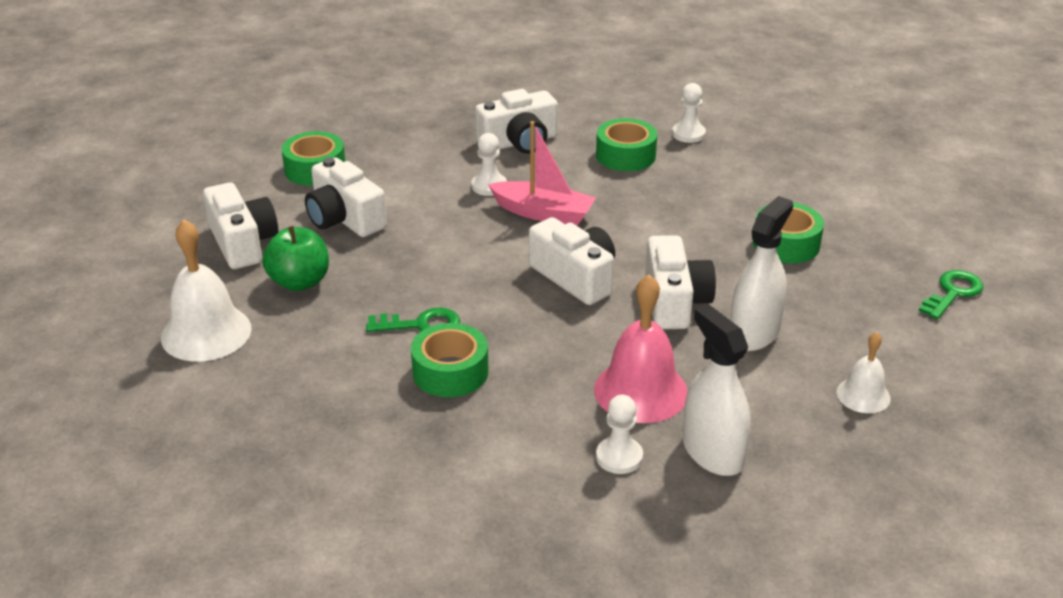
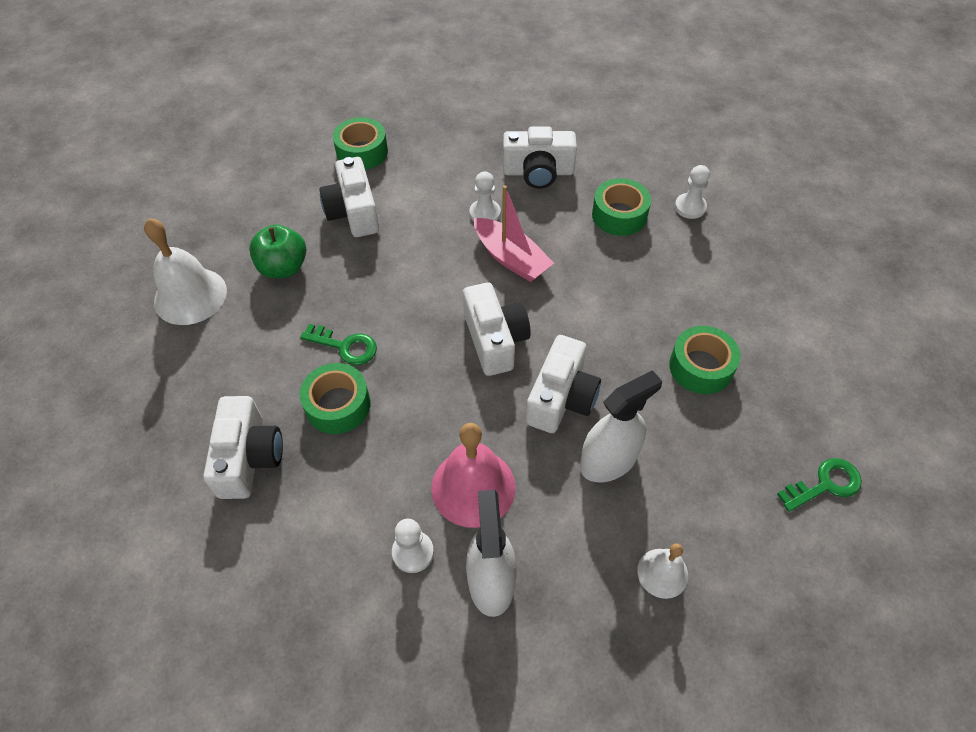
camera: 25 degrees right, 20 degrees up
(243, 243) = (267, 212): white camera -> white camera (249, 457)

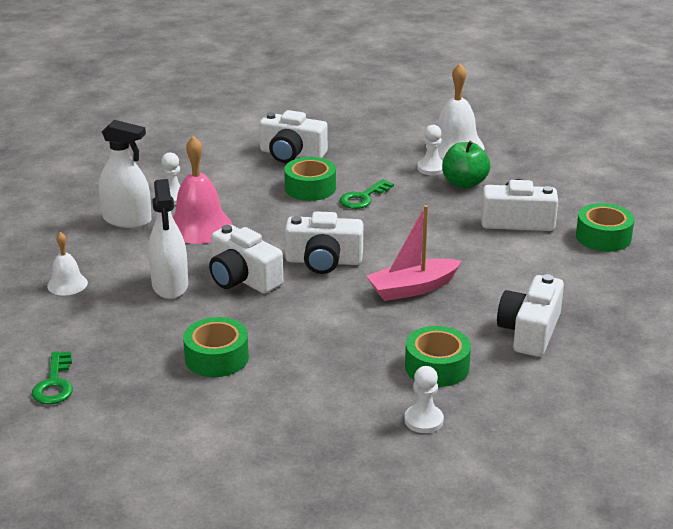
camera: 110 degrees right, 25 degrees down
(485, 213) = (481, 287): white pawn -> white pawn (431, 168)

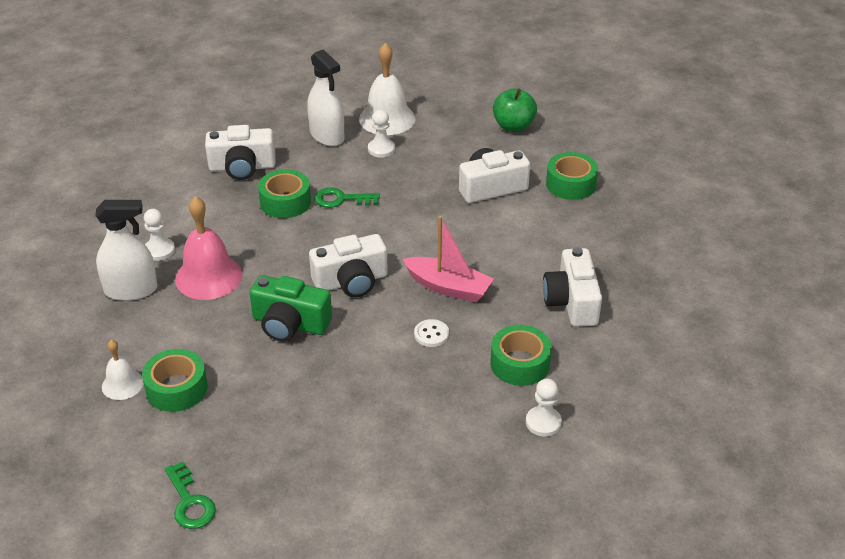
camera: 25 degrees left, 10 degrees up
(170, 285) = (226, 353): white spray bottle -> white spray bottle (327, 136)
(216, 357) = (324, 419): green tape -> green tape (177, 388)
(243, 278) = (290, 324): white camera -> green camera
(363, 198) = (341, 199): green key -> green key turned 75 degrees clockwise
(367, 320) = (431, 334): none -> white button
(413, 288) = (448, 287): pink boat -> pink boat turned 105 degrees counterclockwise
(464, 183) = (421, 158): green apple -> green apple (513, 126)

